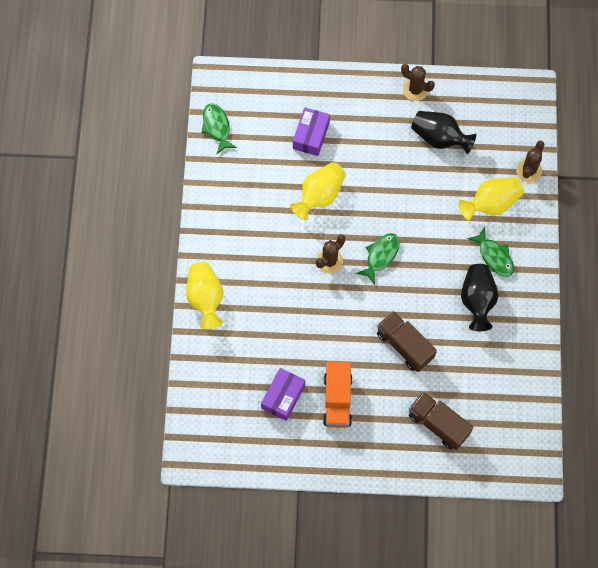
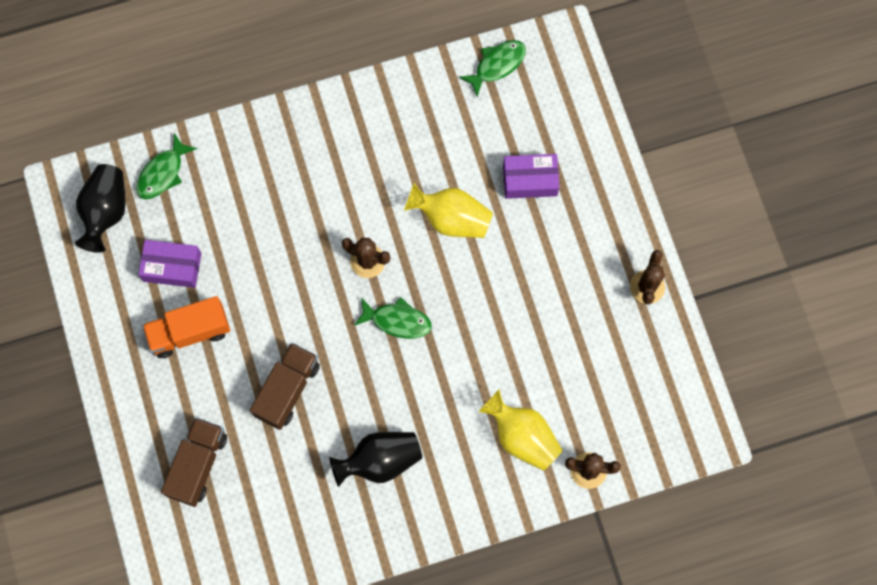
camera: 70 degrees right, 5 degrees up
(205, 298) = (266, 134): yellow vase -> none
(439, 138) = (589, 340): black vase -> black vase (106, 212)
(494, 256) = (449, 463): green fish -> green fish (163, 173)

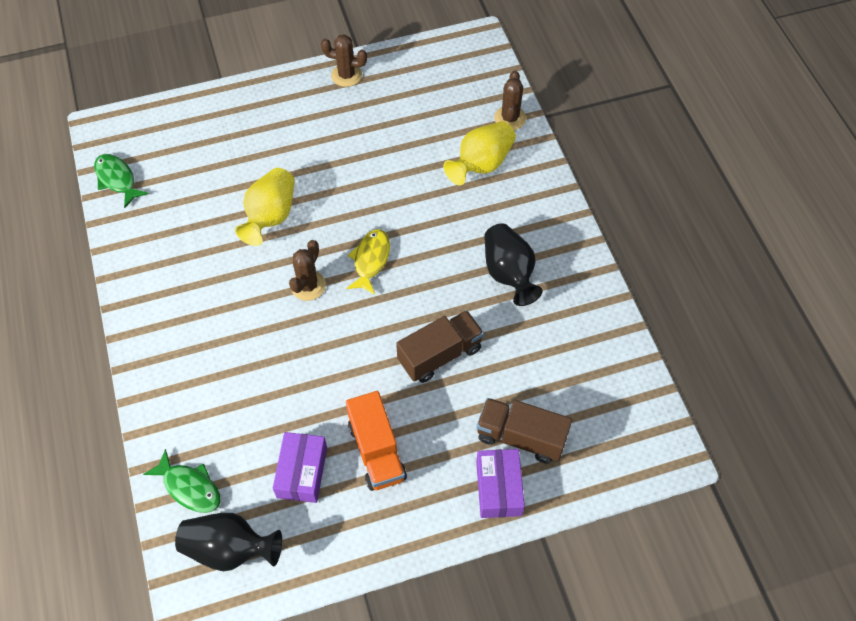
camera: 90 degrees left, 15 degrees down
(287, 390) = (440, 355): brown truck -> brown truck turned 120 degrees clockwise
(397, 321) = (370, 260): green fish -> yellow fish
(530, 180) = (238, 155): purple box -> purple box (498, 488)

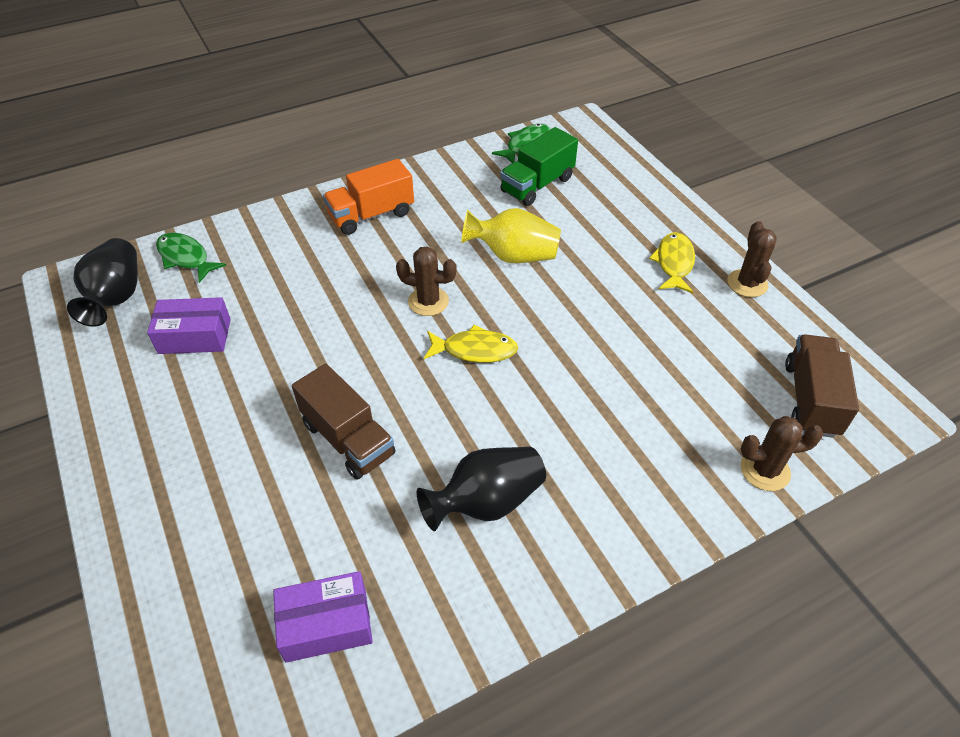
camera: 80 degrees right, 10 degrees down
(181, 182) = (537, 185): none -> green truck
(189, 487) = (186, 258): green fish -> green fish turned 105 degrees clockwise
(312, 112) = (674, 263): none -> yellow fish
(377, 451) = (216, 396): orange truck -> orange truck (371, 215)
(481, 164) = (664, 445): yellow vase -> none
(498, 488) = (156, 529): purple box -> purple box (326, 624)
(521, 437) = (228, 547): brown truck -> brown truck (811, 399)

